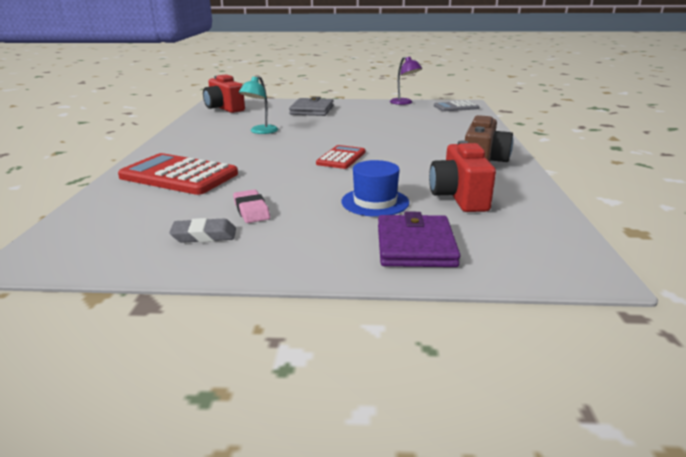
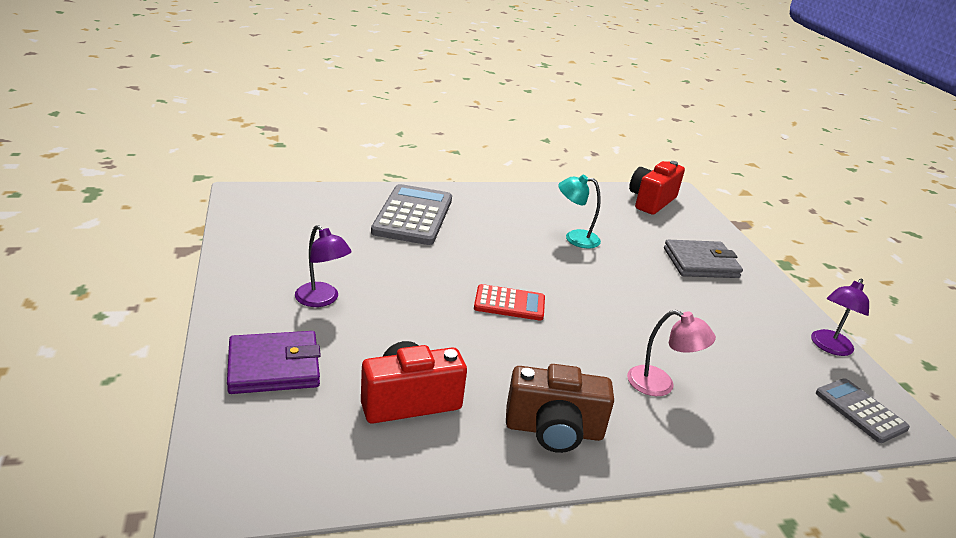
camera: 70 degrees right, 5 degrees up
(179, 176) = (413, 216): red calculator -> grey calculator
(204, 235) = (286, 251): grey eraser -> none
(251, 210) = (340, 265): pink eraser -> none
(310, 221) = (322, 300): none -> purple lamp
(375, 202) = (378, 336): blue hat -> none
(437, 135) = (660, 385): none -> pink lamp

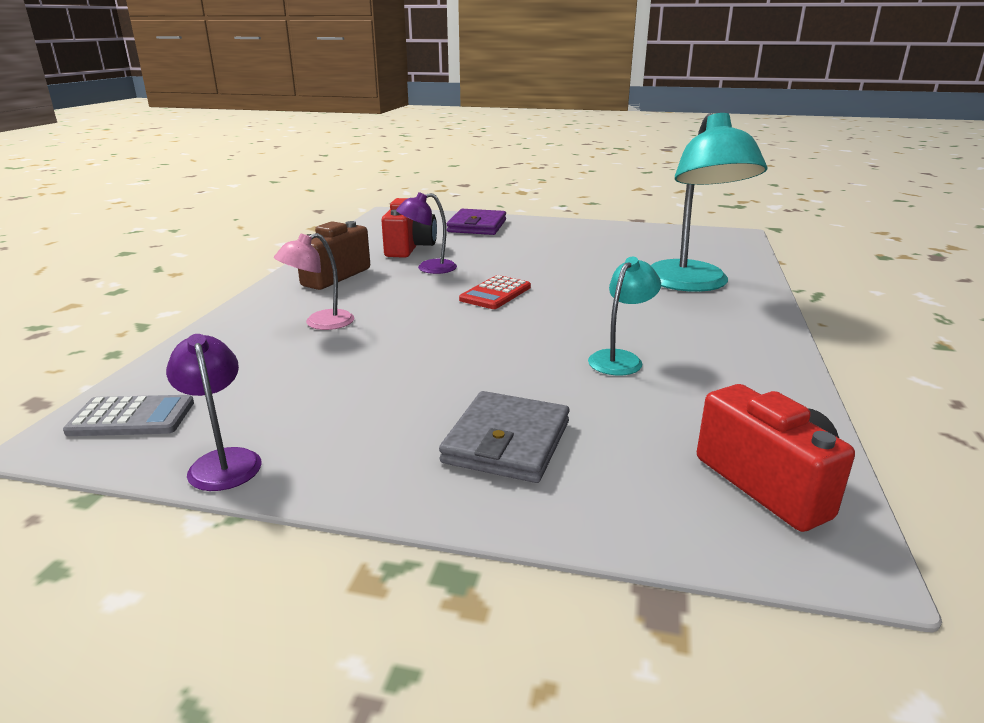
camera: 120 degrees right, 5 degrees down
(322, 300) = (545, 241): purple lamp -> purple lamp (428, 268)
(413, 216) = (691, 284): grey calculator -> turquoise lamp

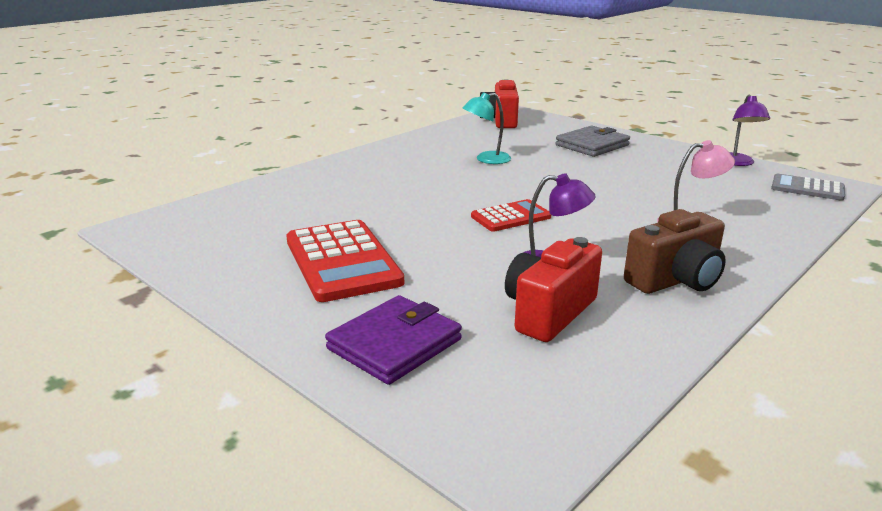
camera: 150 degrees left, 0 degrees up
(567, 245) = (342, 261): none -> red calculator
(691, 284) = (333, 188): turquoise lamp -> none

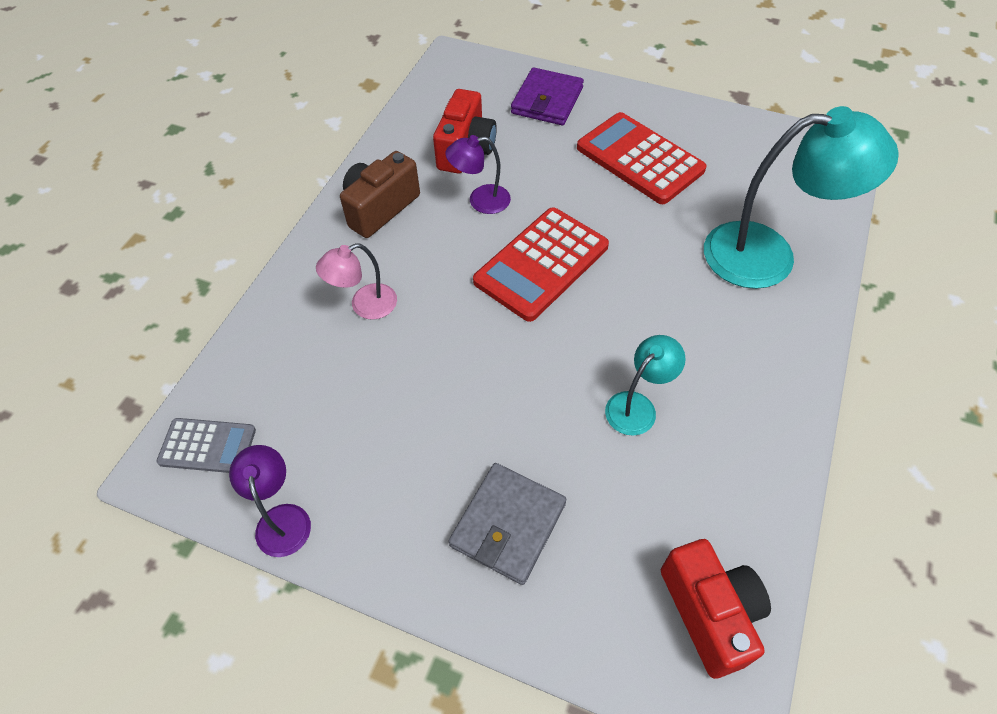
camera: 160 degrees right, 30 degrees up
(313, 190) = (768, 255): none -> turquoise lamp
(511, 217) = (541, 264): red calculator -> red calculator, size x1.74

